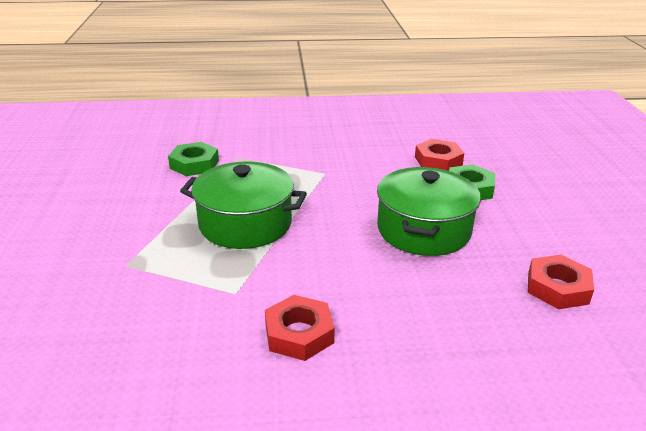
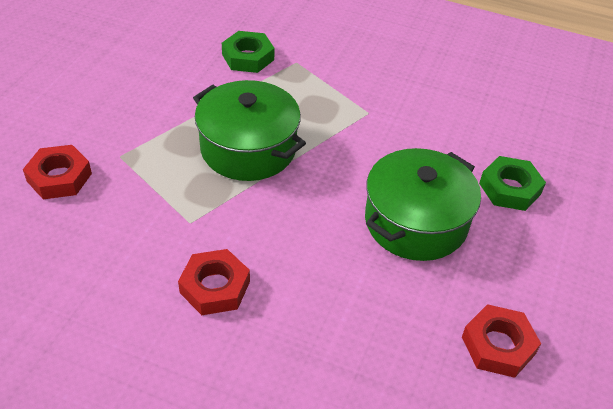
camera: 25 degrees right, 15 degrees up
(438, 161) = (506, 138): red nut -> red nut (59, 177)

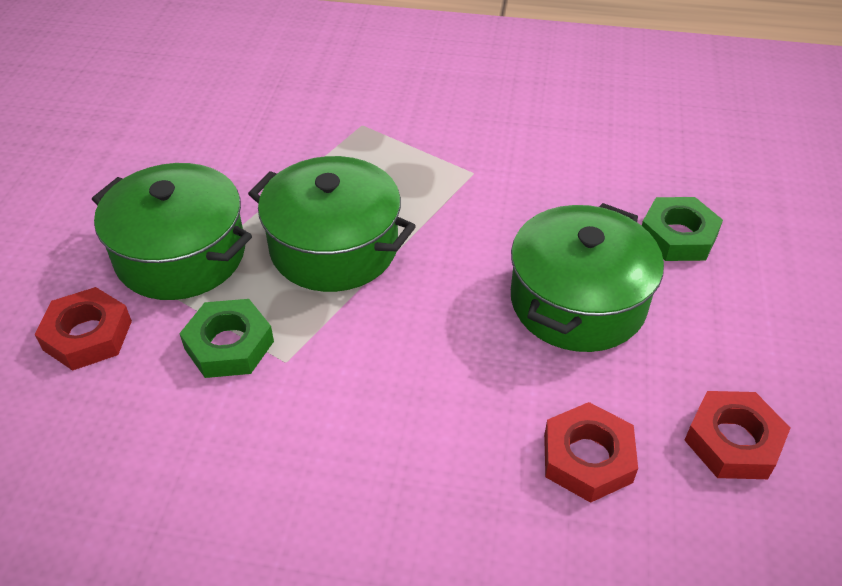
camera: 10 degrees left, 0 degrees up
(138, 133) = (181, 254): none -> green pot
(215, 287) = (345, 443): red nut -> red nut (587, 458)
(248, 57) = (298, 129): green nut -> green nut (229, 345)

